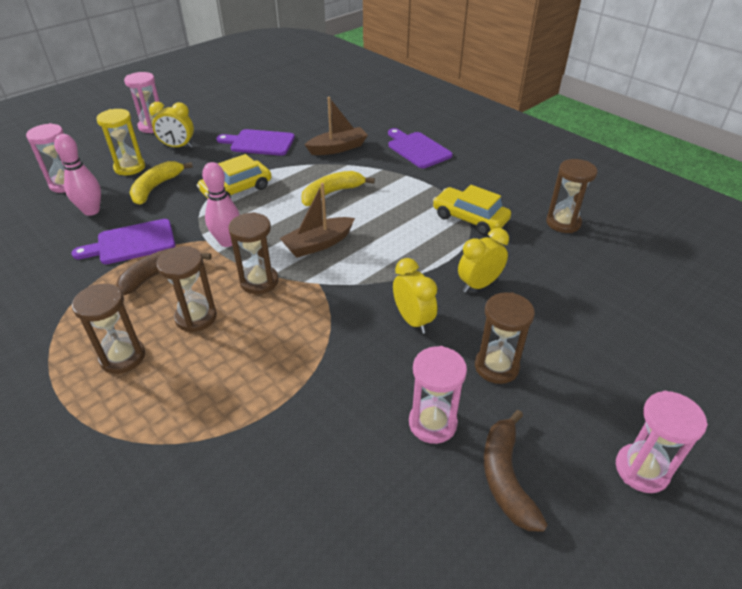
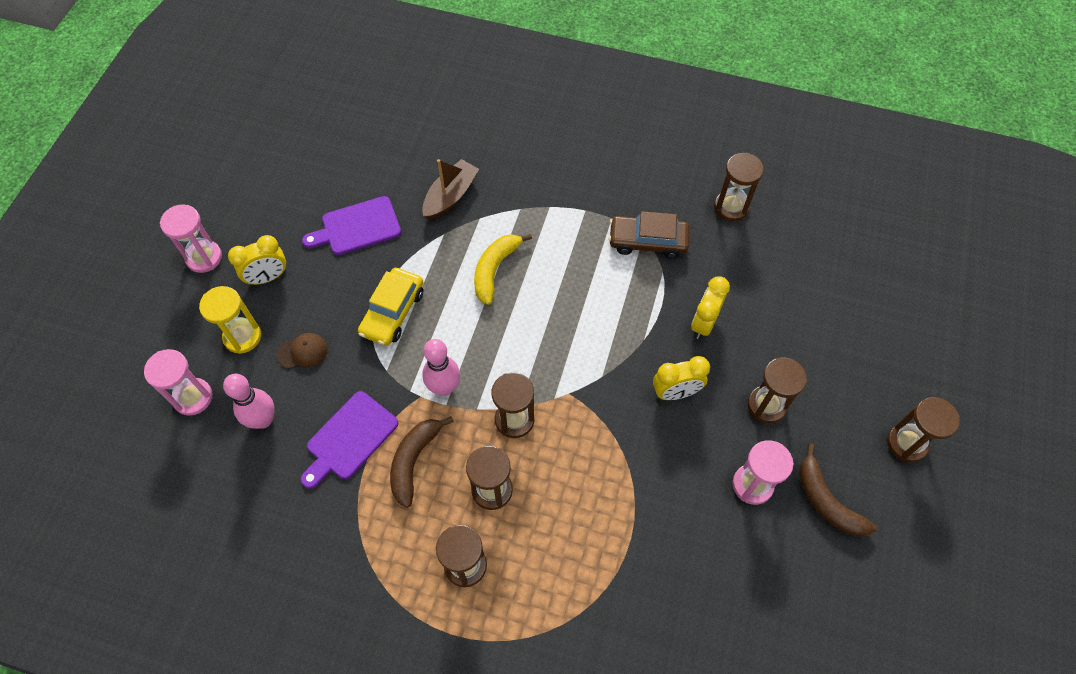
camera: 30 degrees left, 20 degrees up
(156, 187) = (302, 352): yellow banana -> brown cap
(318, 244) = (533, 346): brown boat -> none
(413, 320) = (675, 392): yellow clock -> yellow clock turned 135 degrees clockwise
(417, 149) = (534, 159): purple cutting board -> none
(470, 218) = (647, 241): yellow car -> brown car
(641, 470) = (906, 443): pink hourglass -> brown hourglass

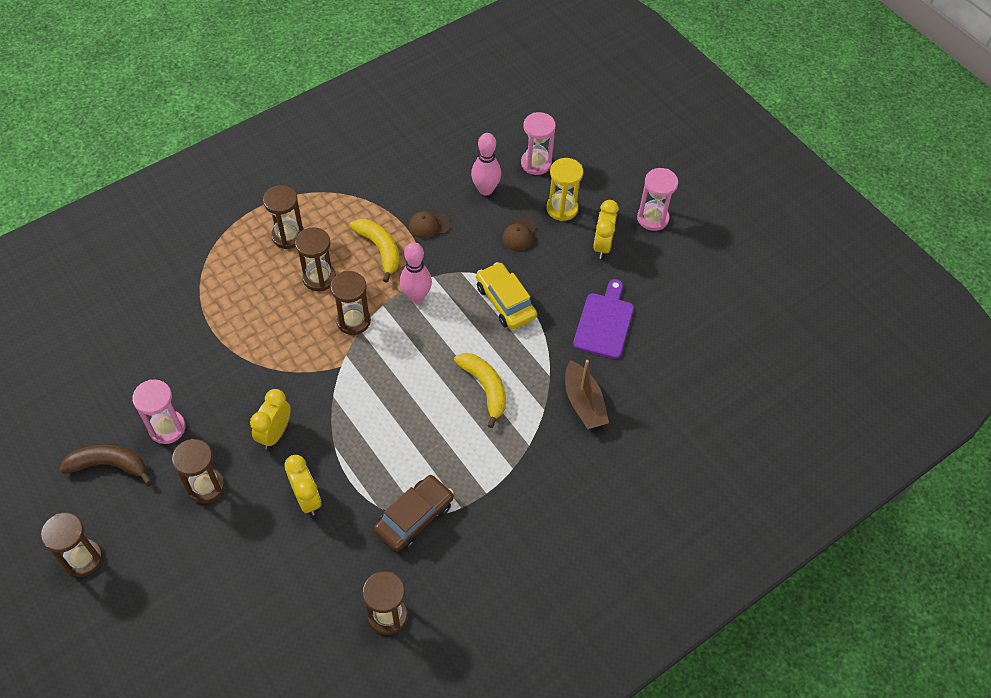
camera: 125 degrees right, 5 degrees down
(349, 438) = (429, 225): purple cutting board -> brown cap
(414, 461) = (380, 249): brown banana -> yellow banana

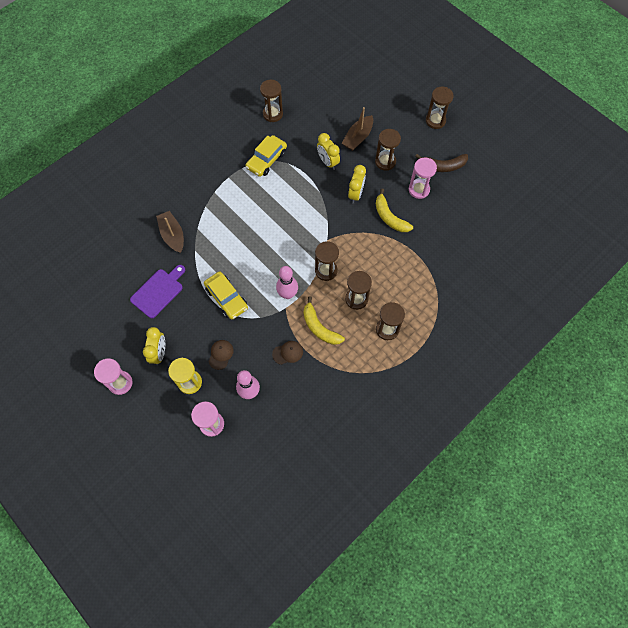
camera: 175 degrees right, 10 degrees up
(239, 541) = (358, 137): none -> brown boat
(414, 517) = (266, 160): brown car -> yellow car
(485, 388) = (234, 237): yellow banana -> yellow banana (389, 217)
(604, 322) = (158, 291): purple cutting board -> purple cutting board turned 150 degrees counterclockwise

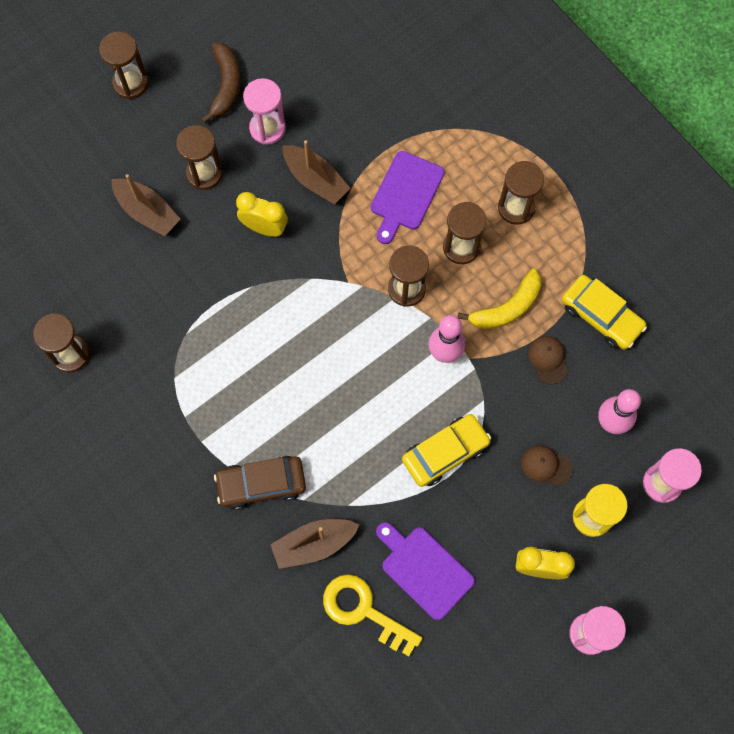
camera: 85 degrees left, 5 degrees up
(136, 262) = (363, 611): none -> yellow key
(205, 207) = (261, 484): none -> brown car
(266, 160) = (173, 371): yellow car -> yellow car (601, 316)
(328, 162) = (192, 267): yellow clock -> none
(387, 266) = (405, 194): none -> purple cutting board
(389, 217) = (315, 180): yellow banana -> brown boat

